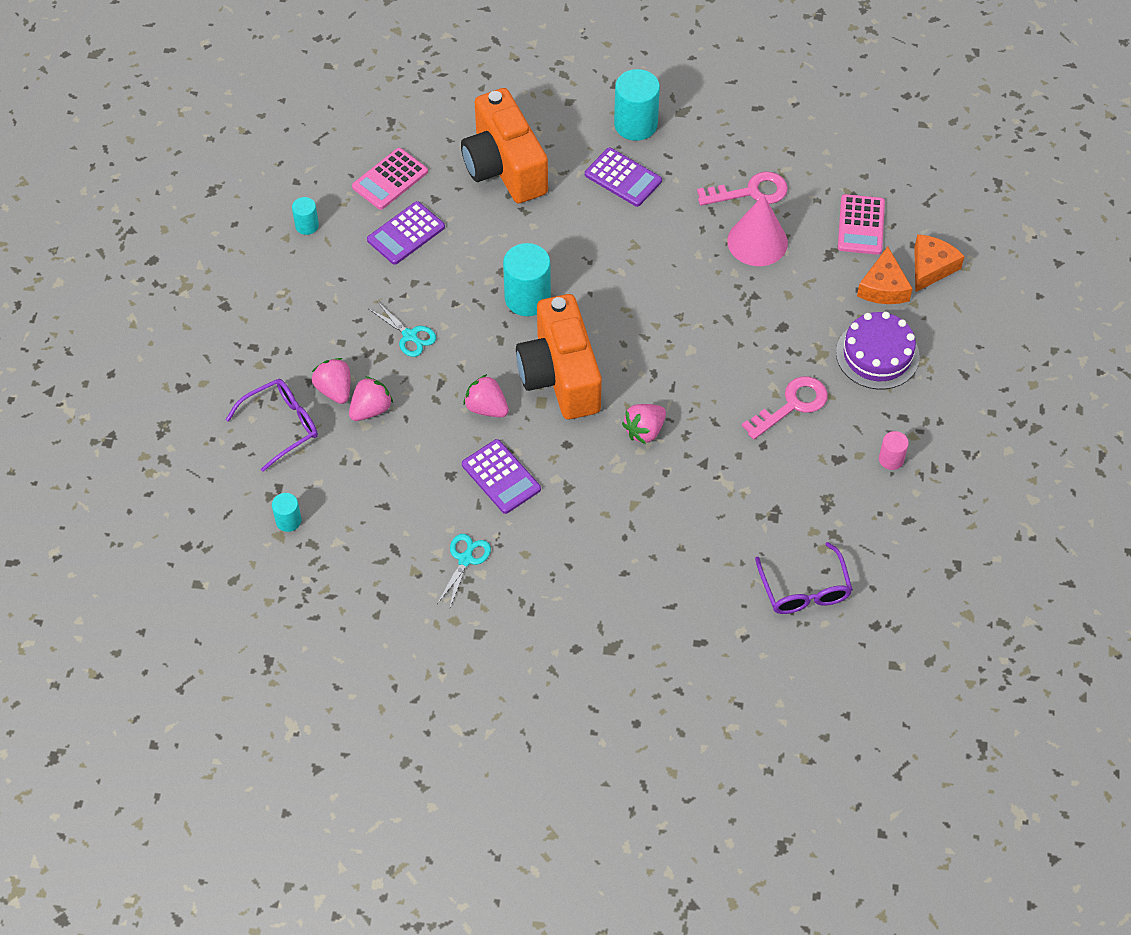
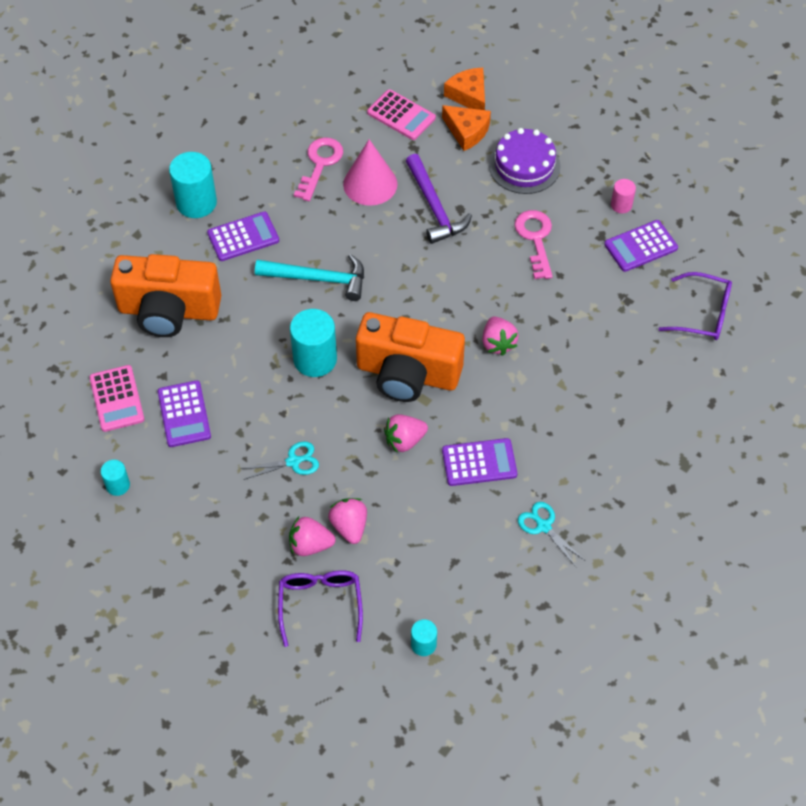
camera: 60 degrees left, 0 degrees up
(617, 257) = (318, 279): none -> turquoise hammer
(768, 305) = (434, 207): none -> purple hammer
(850, 499) = (640, 246): none -> purple calculator

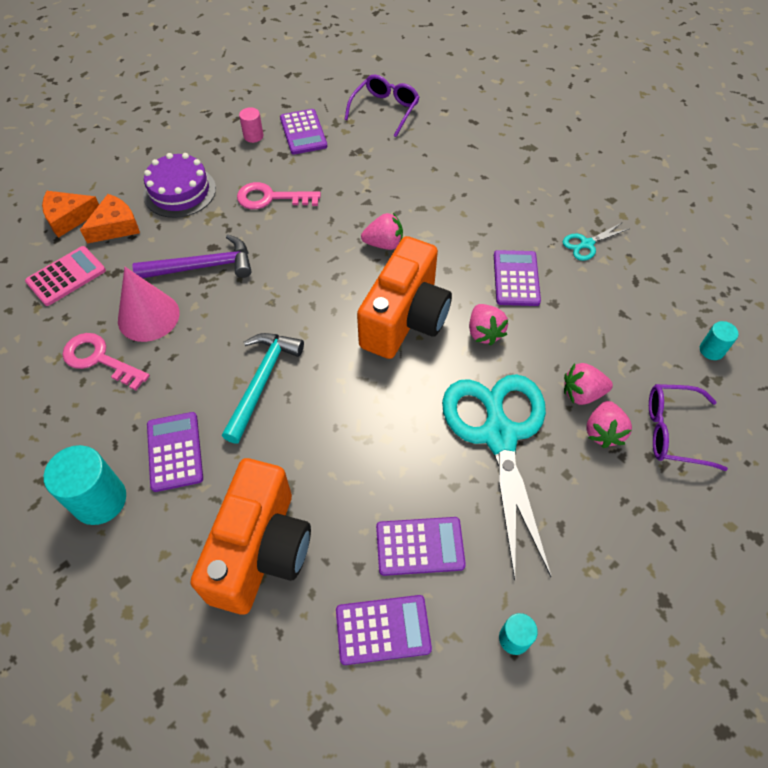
camera: 80 degrees left, 0 degrees up
(117, 399) = (383, 629): pink calculator -> purple calculator
(293, 461) = (499, 436): turquoise scissors -> turquoise scissors, size x2.48
(315, 359) = (369, 398): turquoise cylinder -> none

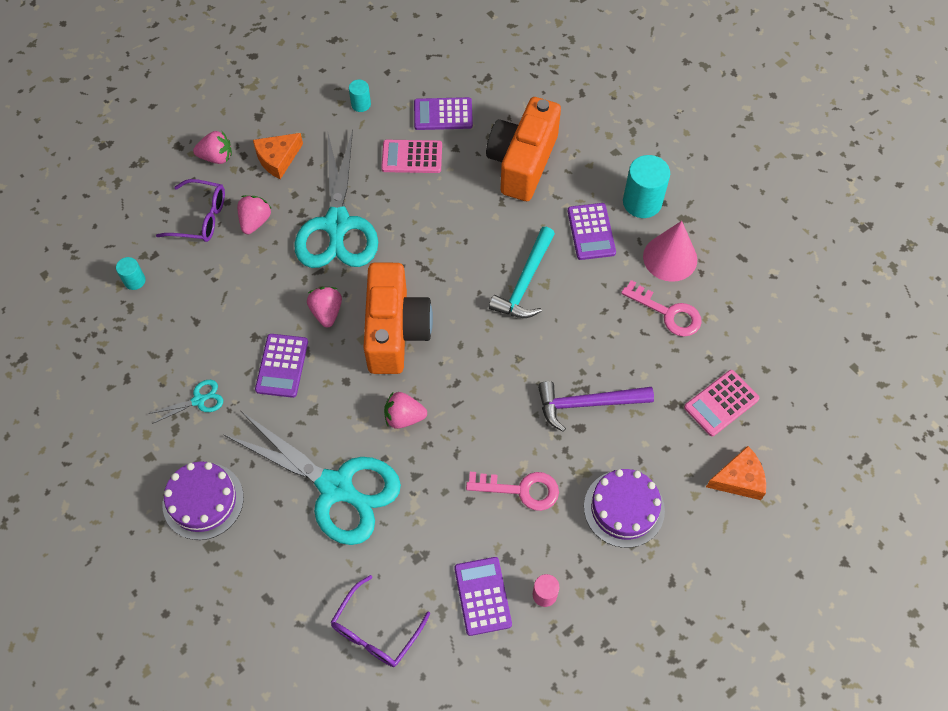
camera: 175 degrees left, 5 degrees up
(116, 226) = (685, 463): orange cheese -> orange cheese (278, 159)
(148, 316) = (632, 352): pink cone -> pink cone (670, 258)
(405, 319) = (395, 331): orange camera -> orange camera turned 150 degrees clockwise
(420, 546) = (412, 157): purple calculator -> pink calculator
(437, 189) = (336, 487): none -> turquoise scissors
(549, 173) = (203, 501): none -> purple cake
(582, 393) = (260, 252): pink strawberry -> pink strawberry (216, 157)

